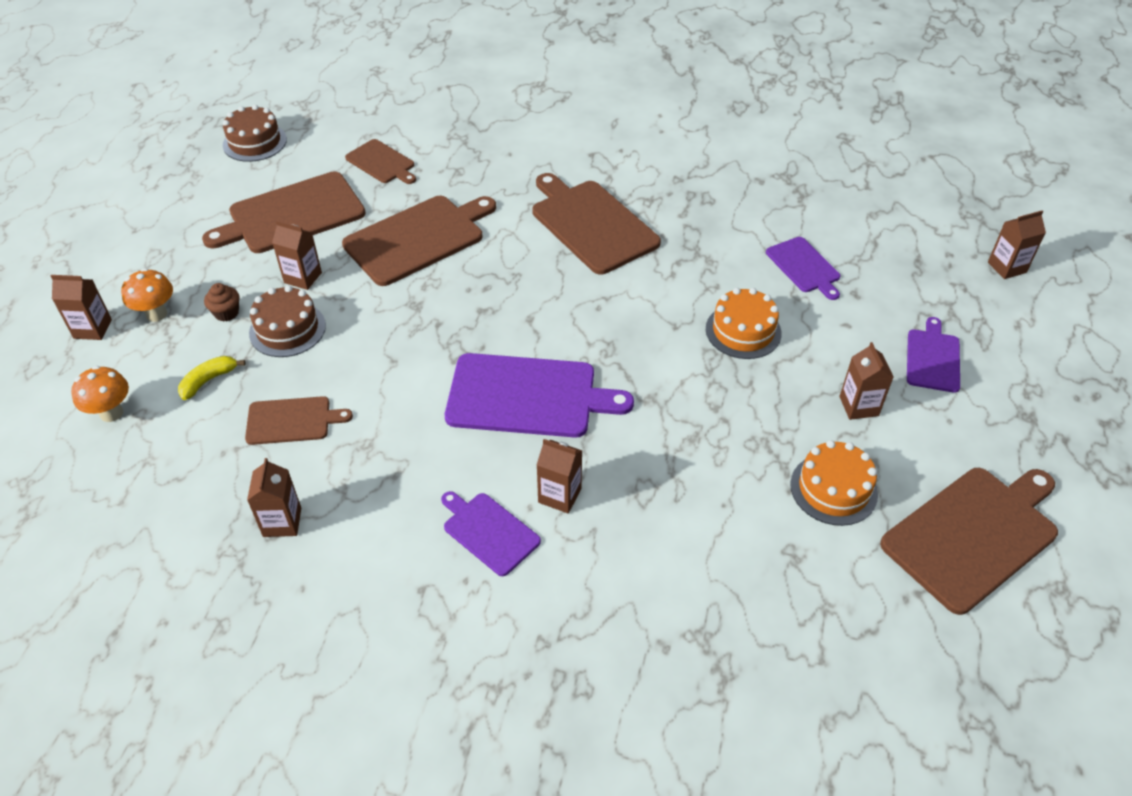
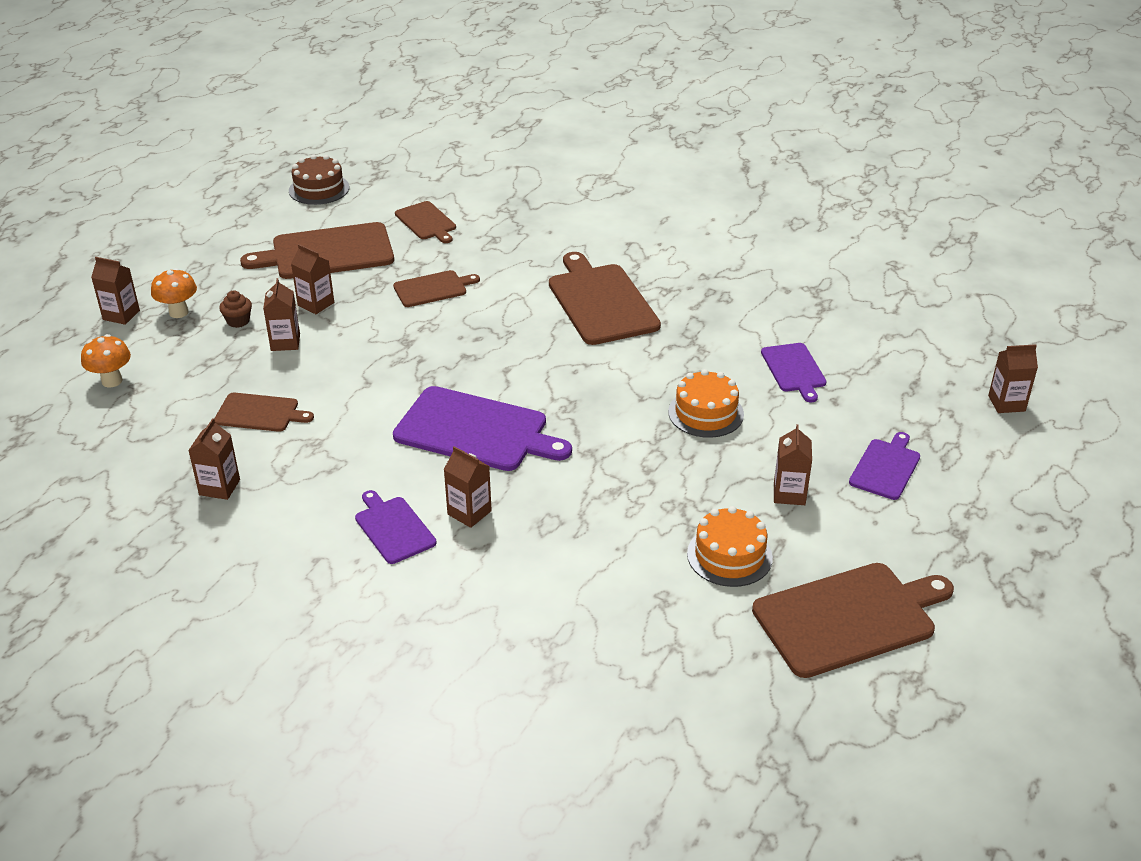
camera: 15 degrees right, 10 degrees down
(208, 381) = (201, 370): yellow banana -> none
(287, 329) = (285, 342): brown cake -> brown carton
(418, 238) = (432, 288): brown cutting board -> brown cutting board, size x0.55

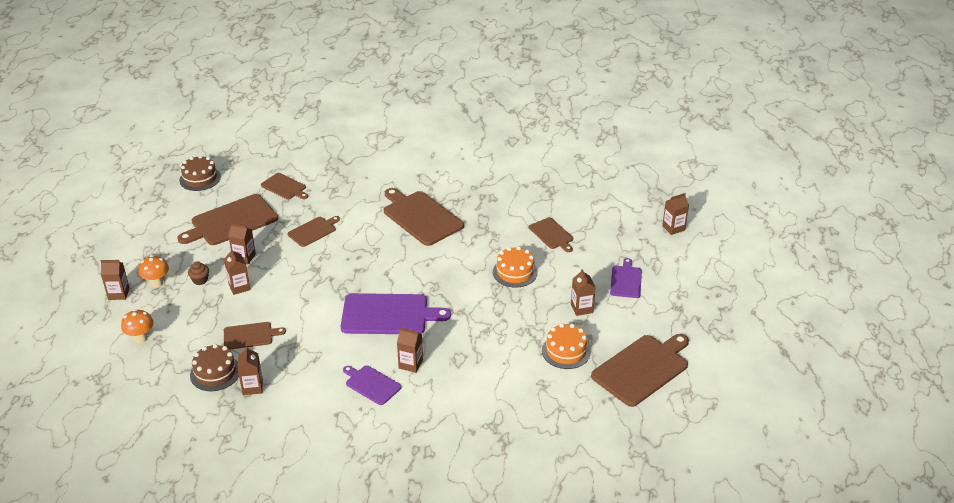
camera: 20 degrees left, 0 degrees up
(181, 453) = (215, 373): none -> brown cake
(794, 369) = (552, 234): purple cutting board -> brown cutting board

